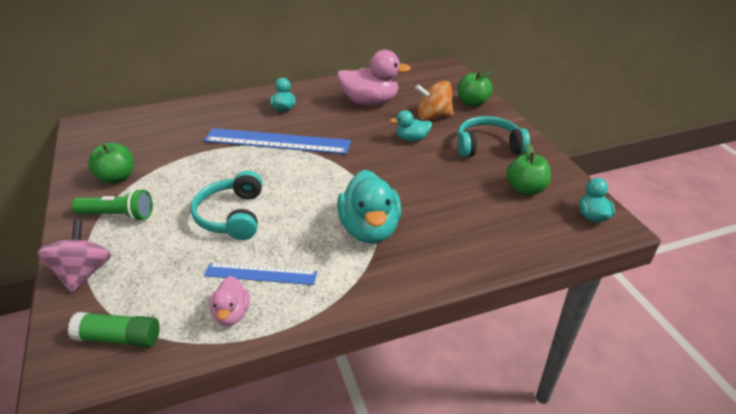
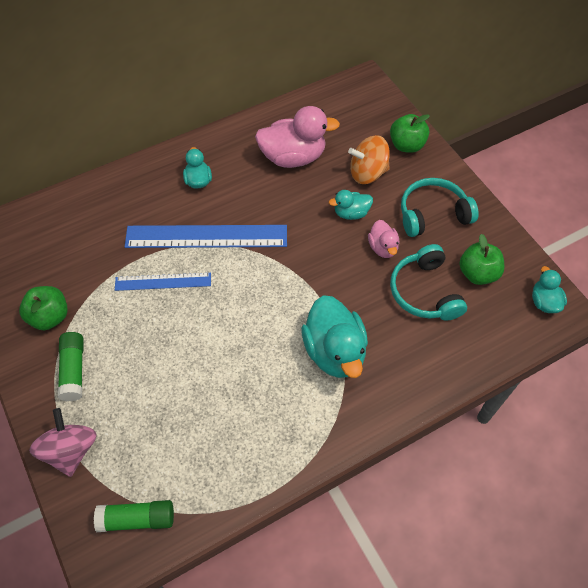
camera: 10 degrees left, 20 degrees up
(118, 215) = (74, 370): green flashlight -> green glue stick
(232, 216) = (192, 353): turquoise headphones -> turquoise headphones (424, 292)
(232, 314) = (231, 475): pink duck -> pink duck (383, 248)
(260, 274) = (244, 424): blue ruler -> blue ruler (163, 281)

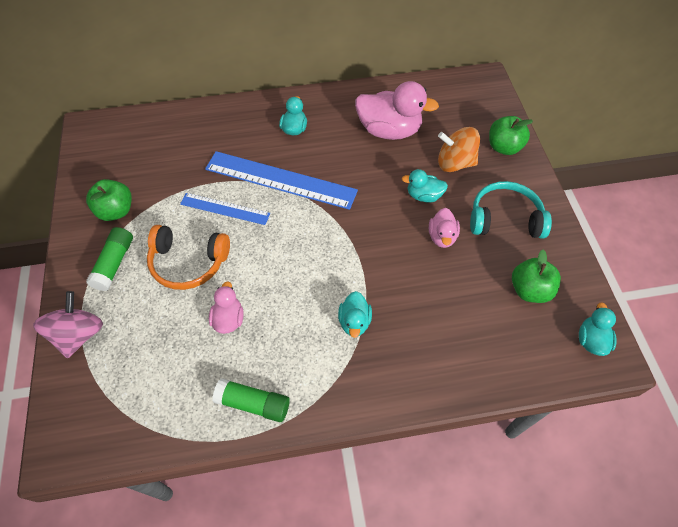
camera: 20 degrees right, 0 degrees up
(137, 519) = (106, 419): green glue stick -> green glue stick (253, 403)
(150, 346) = (188, 263): none -> orange headphones
(215, 387) = (228, 319): none -> pink duck
(334, 351) = (354, 322): turquoise duck -> turquoise duck, size x0.53
(424, 292) = (467, 291): turquoise headphones -> none

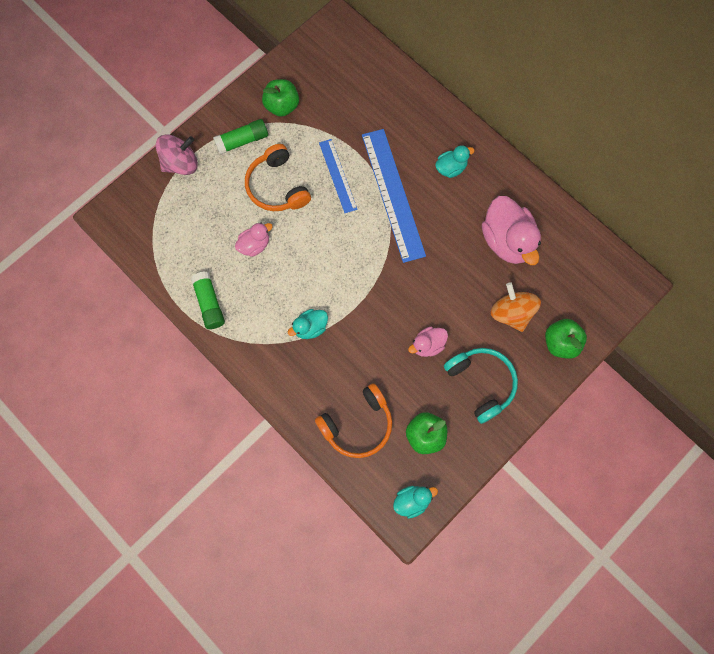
camera: 55 degrees right, 15 degrees up
(423, 196) = (458, 309): turquoise duck -> none
(484, 341) = (357, 425): none -> orange headphones

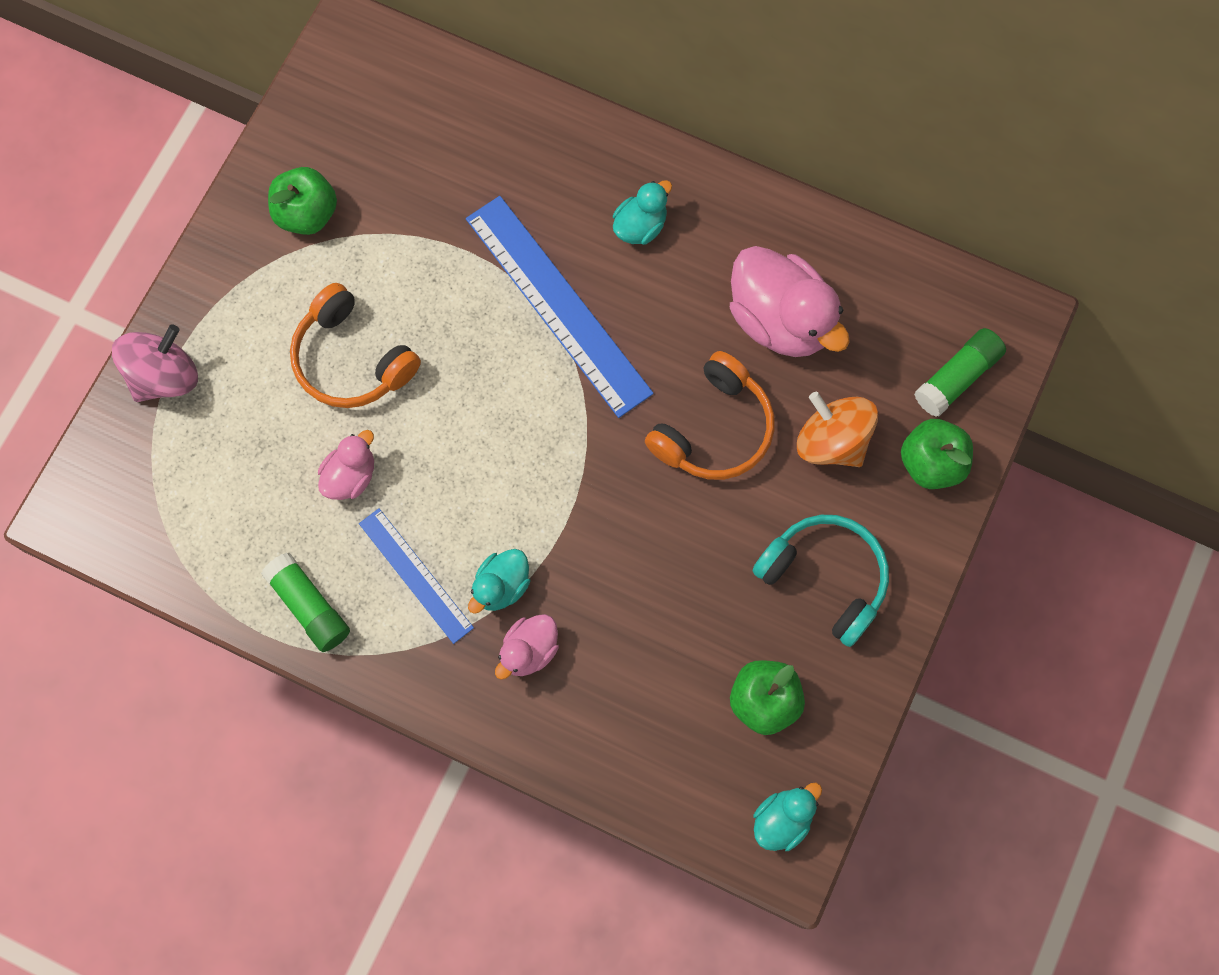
camera: 20 degrees left, 0 degrees up
(242, 141) = (260, 299): green glue stick -> green glue stick (957, 377)
(338, 175) = (451, 304): blue ruler -> blue ruler (416, 575)
(357, 425) = (644, 724): orange headphones -> orange headphones (714, 429)
(427, 345) = (712, 545): pink duck -> pink duck (529, 651)

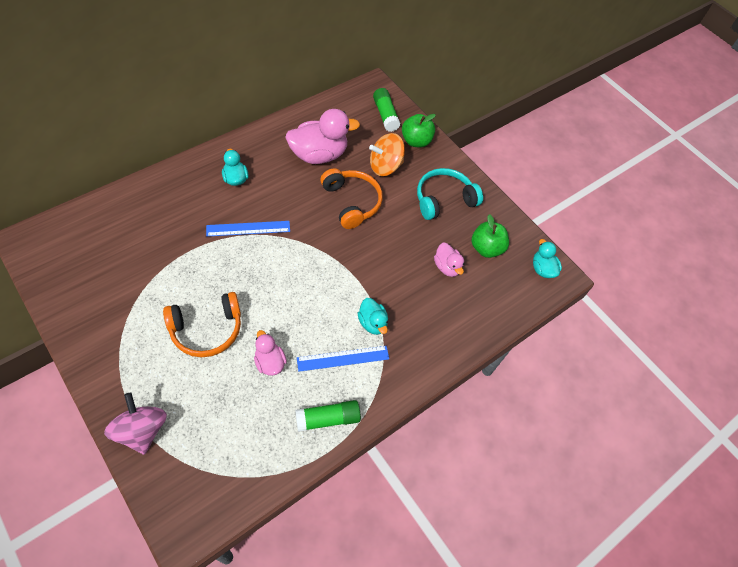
camera: 70 degrees left, 15 degrees down
(307, 214) = (108, 310): green apple -> none
(529, 651) = (411, 327): pink duck -> pink duck (447, 267)
(557, 305) = (248, 228): blue ruler -> blue ruler, size x0.57

